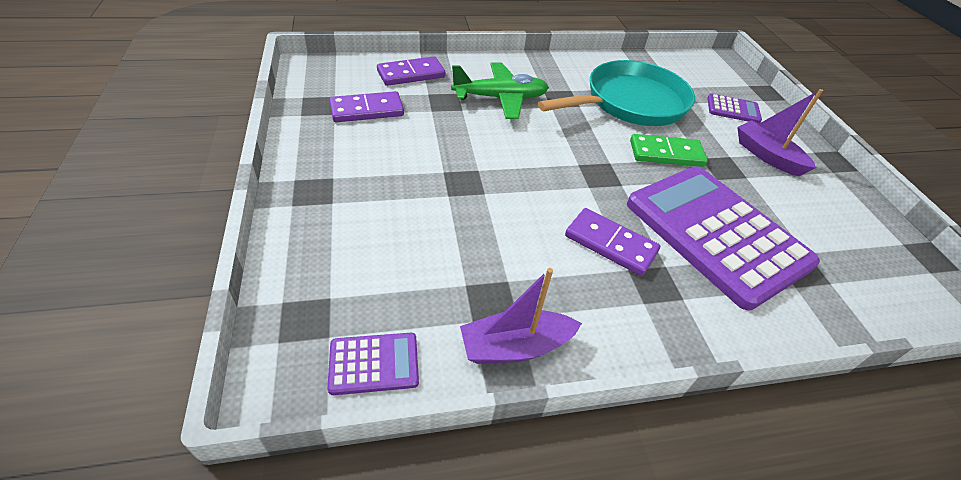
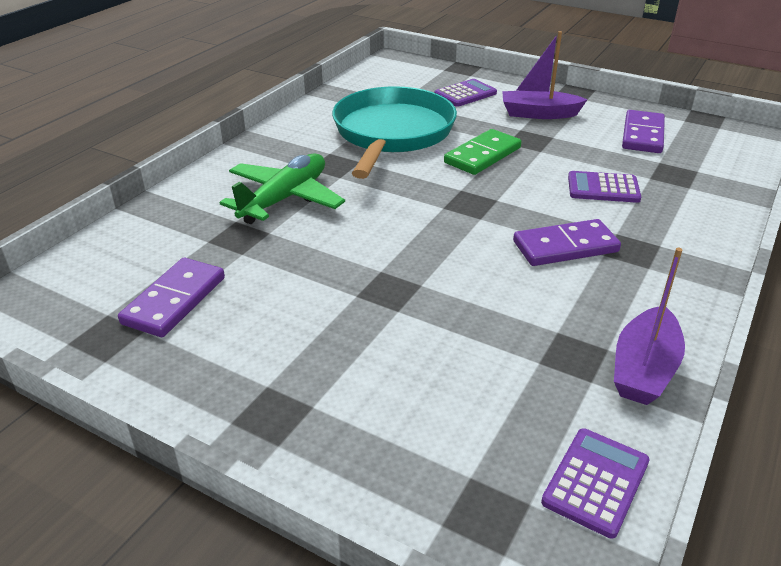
camera: 45 degrees left, 10 degrees down
(411, 74) = (153, 235): purple domino -> purple domino (642, 135)
(716, 234) = (603, 188): purple calculator -> purple calculator, size x0.41

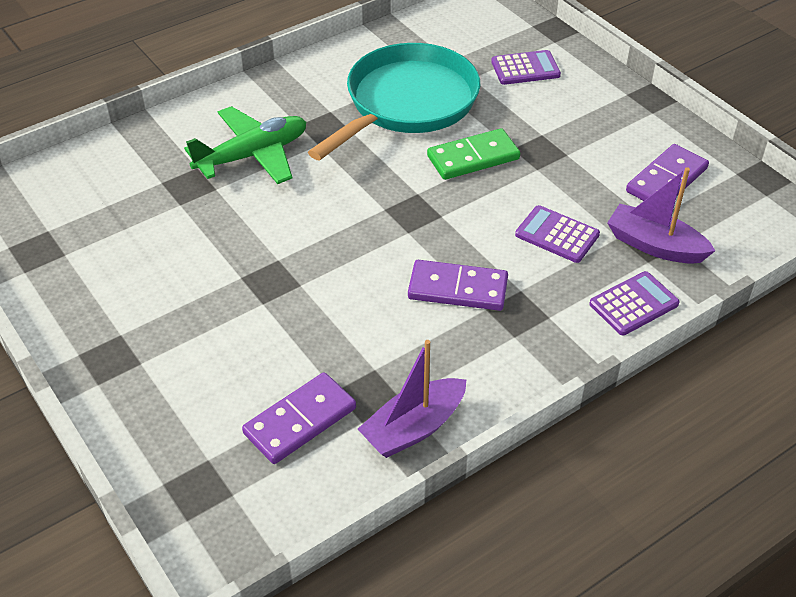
camera: 25 degrees right, 10 degrees up
(174, 300) = (101, 234): purple domino -> purple domino (300, 421)
(538, 114) = (580, 118): purple boat -> purple boat (655, 245)
(595, 482) = (291, 498): purple calculator -> purple calculator (633, 304)

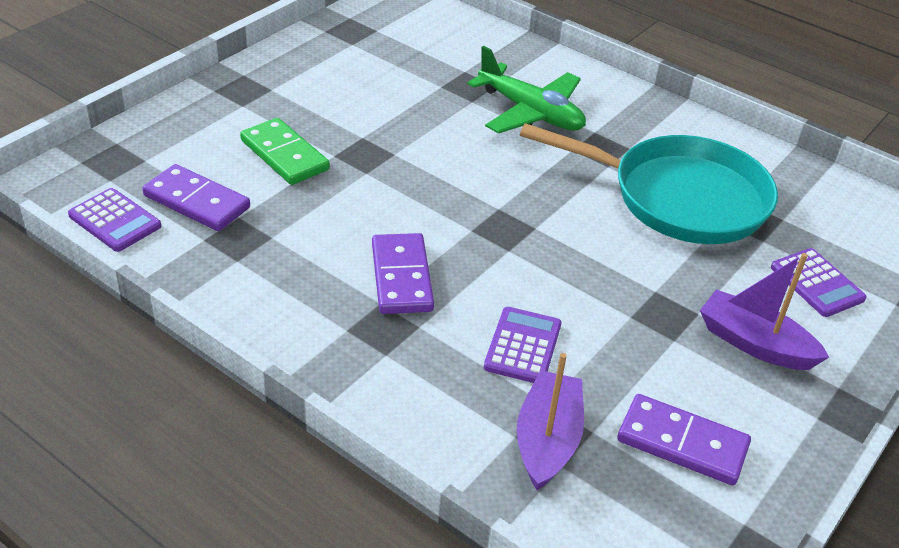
camera: 70 degrees right, 5 degrees down
(413, 428) = (203, 273): purple boat -> purple boat (754, 343)
(473, 157) = (618, 260): green domino -> green domino (285, 155)
(633, 304) = (434, 427): purple calculator -> purple calculator (115, 221)

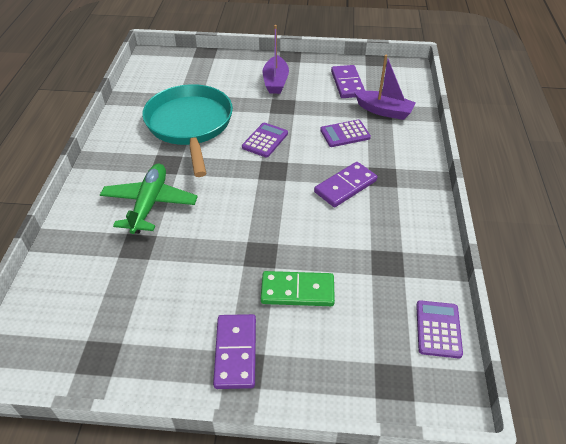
camera: 120 degrees left, 5 degrees up
(197, 202) = (381, 302): purple domino -> purple domino (235, 352)
(285, 155) = (297, 291): green domino -> green domino turned 75 degrees clockwise
(547, 440) = (384, 111): purple boat -> purple boat turned 135 degrees counterclockwise
(817, 283) = (220, 76): purple calculator -> purple calculator (265, 140)

